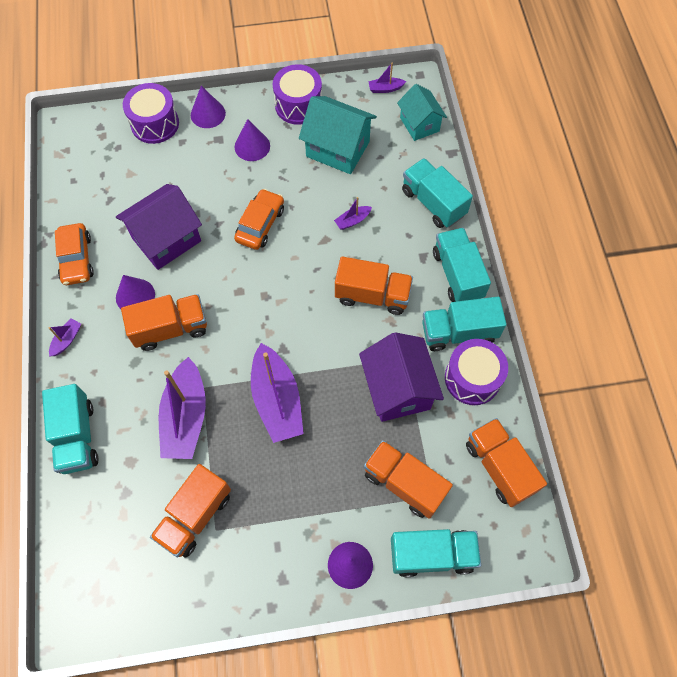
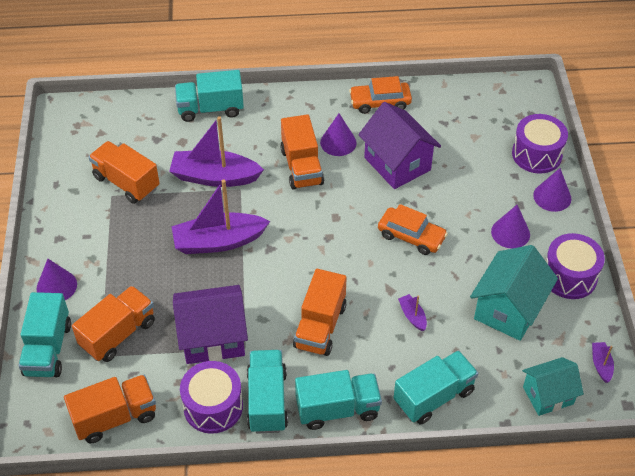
camera: 95 degrees right, 15 degrees down
(67, 340) = (299, 99): purple boat -> none

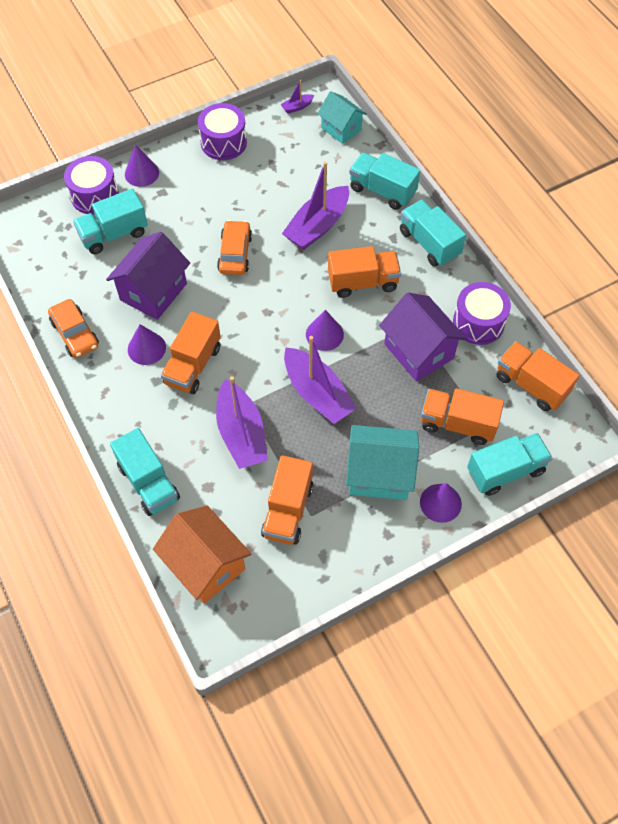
camera: 115 degrees left, 10 degrees up
(120, 121) = (206, 565): none -> orange house
(267, 401) = (451, 289): turquoise truck -> turquoise truck (114, 234)
(302, 167) = (193, 365): orange truck -> orange truck turned 150 degrees clockwise
(412, 316) = (317, 226): purple boat -> purple boat, size x2.29
(508, 309) = (277, 170): turquoise house -> turquoise house (379, 474)
(510, 233) = (196, 189): purple cone -> purple cone (324, 334)

